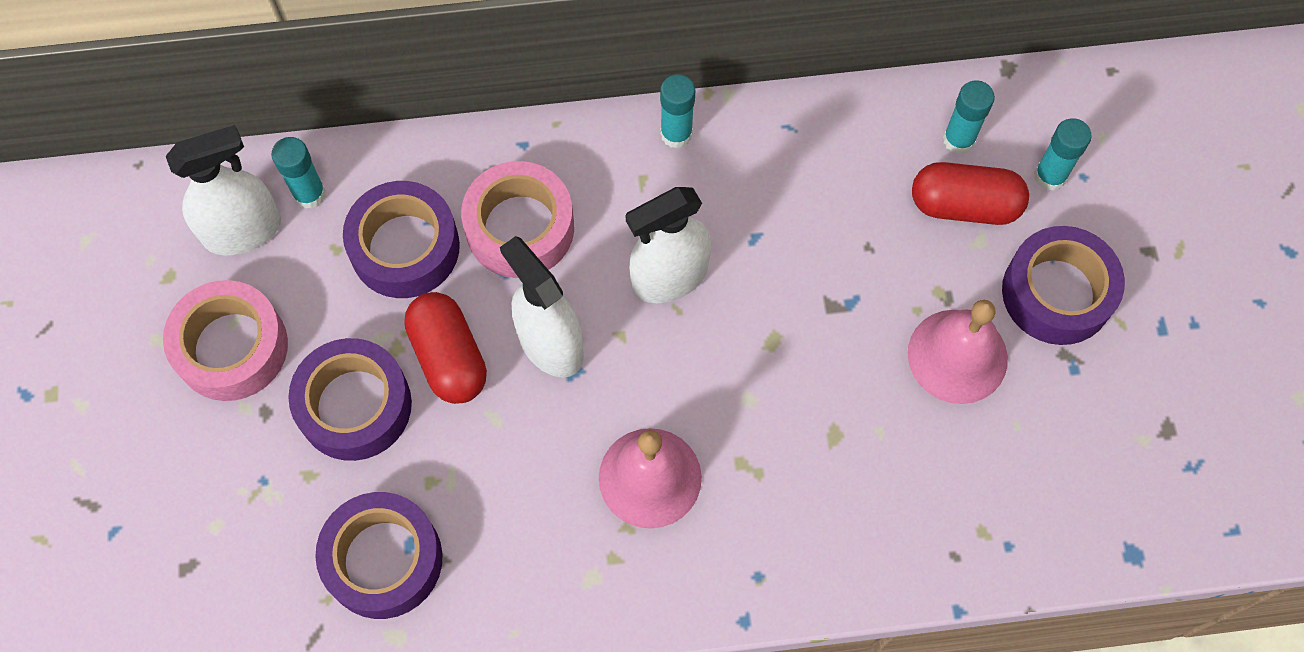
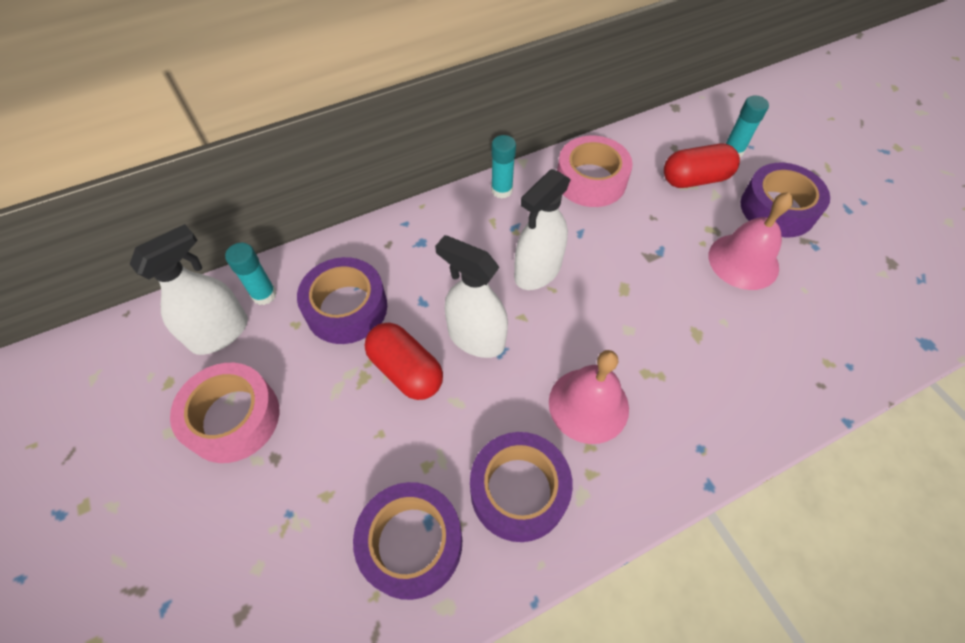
camera: 20 degrees left, 10 degrees down
(354, 405) = (346, 429): purple tape -> purple tape (518, 490)
(520, 228) = (423, 272): pink tape -> pink tape (591, 180)
(958, 139) = (671, 147): turquoise glue stick -> none

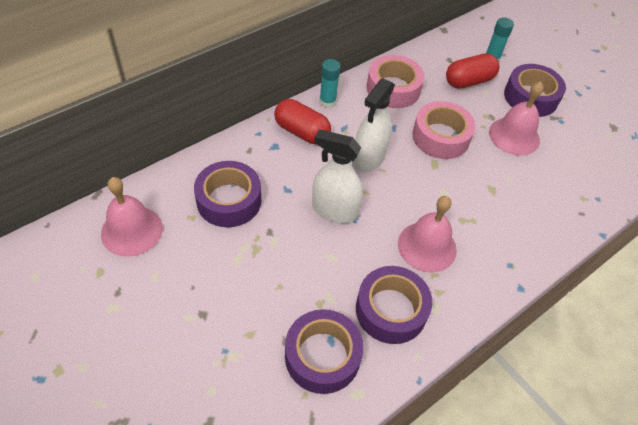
camera: 15 degrees left, 5 degrees down
(220, 333) = (132, 230): white spray bottle -> pink bell
(233, 418) = (161, 290): pink tape -> pink tape (441, 137)
(264, 295) = (159, 198): turquoise glue stick -> none
(406, 370) = (287, 240): red capsule -> red capsule (301, 132)

